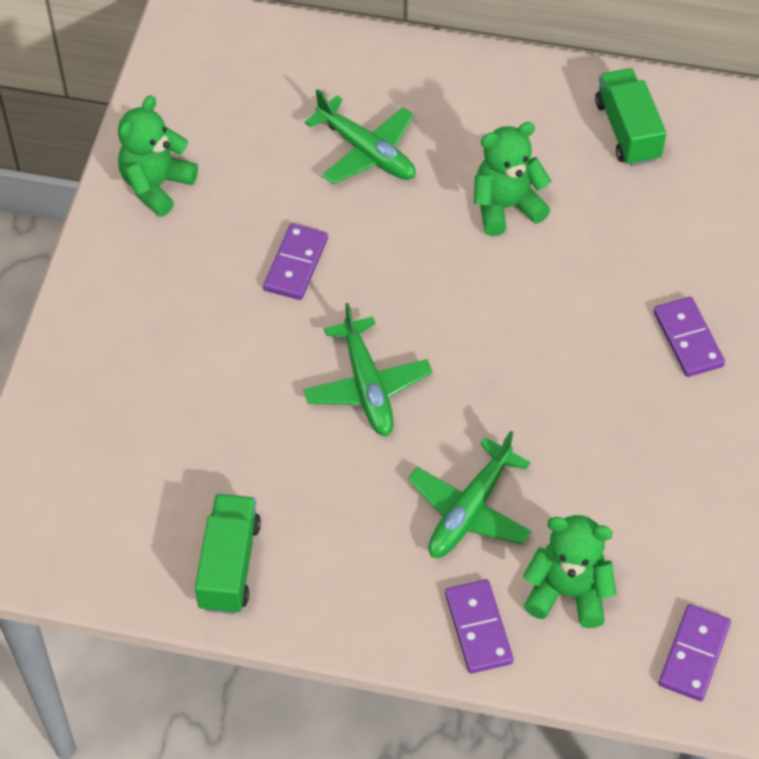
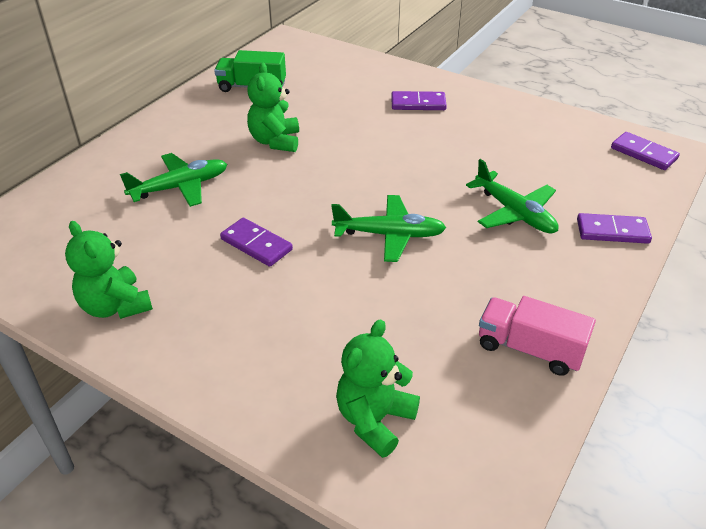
camera: 70 degrees left, 15 degrees down
(229, 565) = (529, 349): green truck -> pink truck
(568, 592) = (590, 188): green teddy bear -> green teddy bear (374, 420)

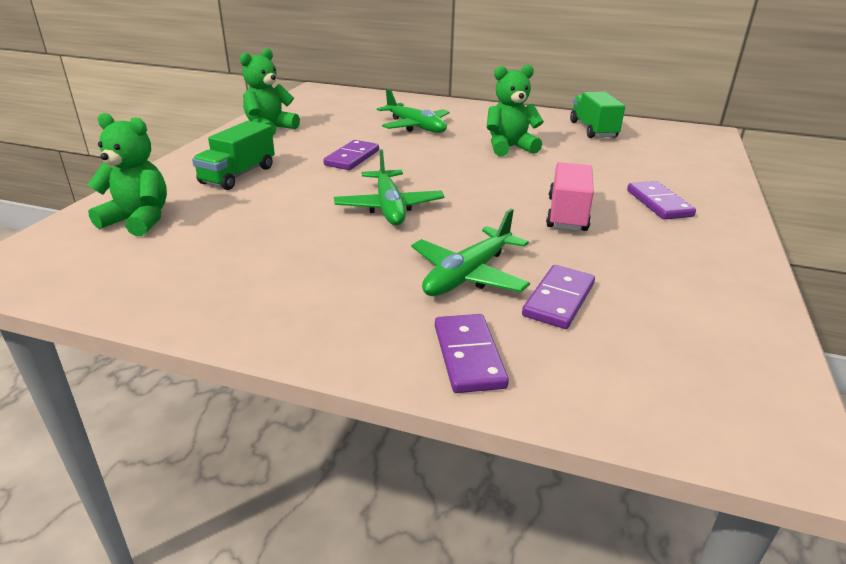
camera: 75 degrees right, 10 degrees down
(271, 337) = (238, 175): none -> green truck
(529, 349) = (219, 291): pink truck -> pink truck (567, 214)
(643, 153) = (732, 399): purple domino -> purple domino (559, 300)

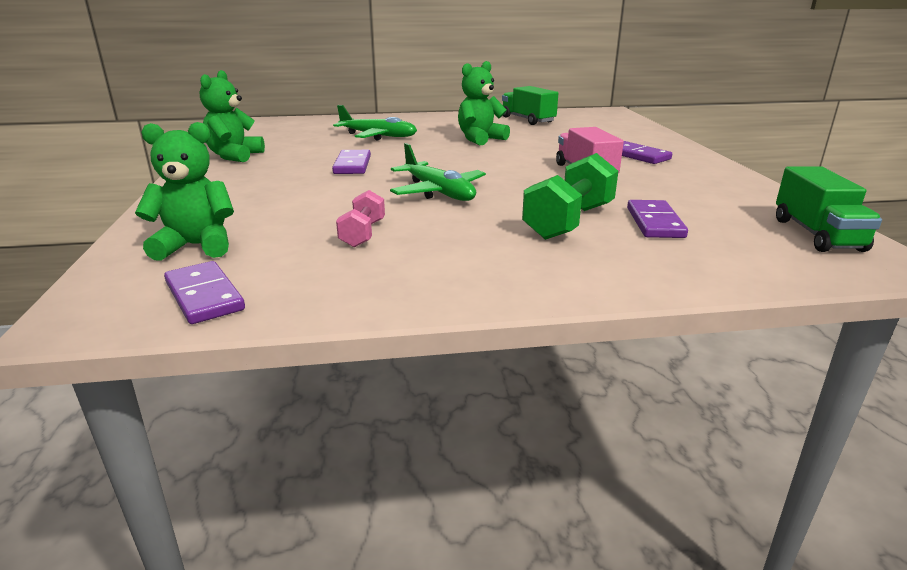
camera: 25 degrees left, 5 degrees down
(238, 175) = (255, 194): green truck -> green truck (816, 234)
(269, 240) = (363, 234): none -> pink dumbbell
(468, 274) = (569, 222): green plane -> green dumbbell
(469, 356) = (644, 269): purple domino -> purple domino (204, 296)

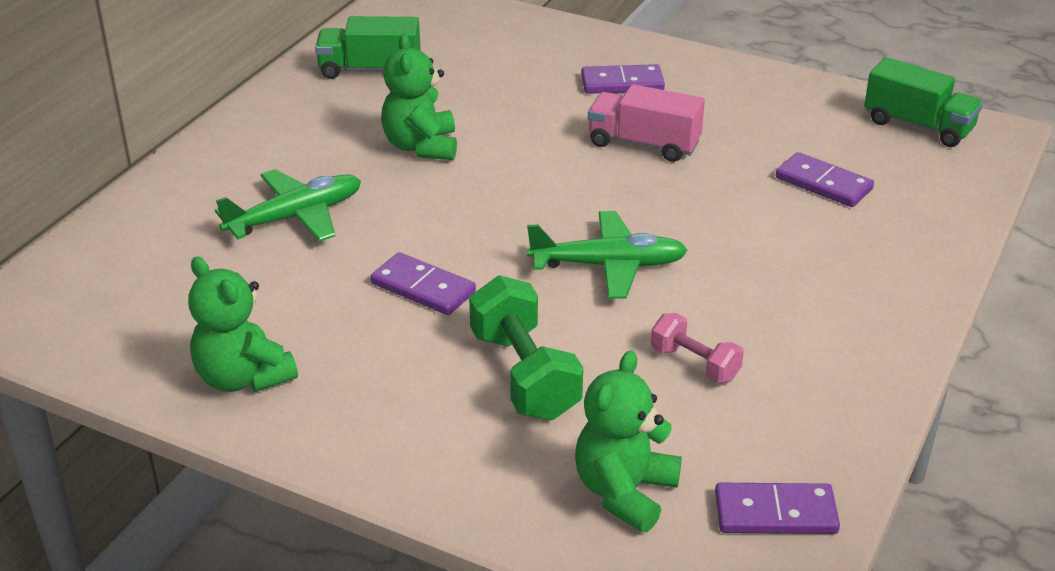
camera: 55 degrees left, 10 degrees up
(569, 222) = (778, 227): green dumbbell -> green dumbbell (524, 375)

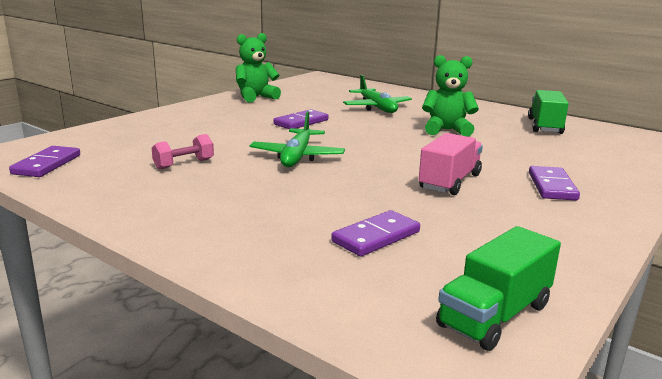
camera: 100 degrees right, 15 degrees down
(524, 375) = (213, 132): green dumbbell -> none
(624, 492) = (107, 140): green teddy bear -> none

